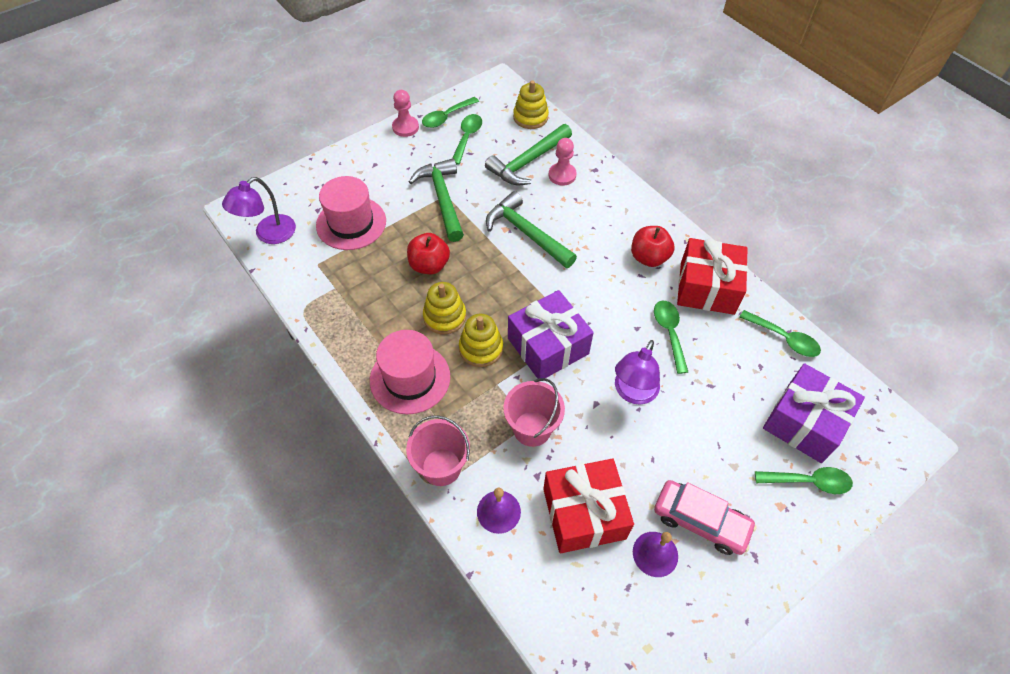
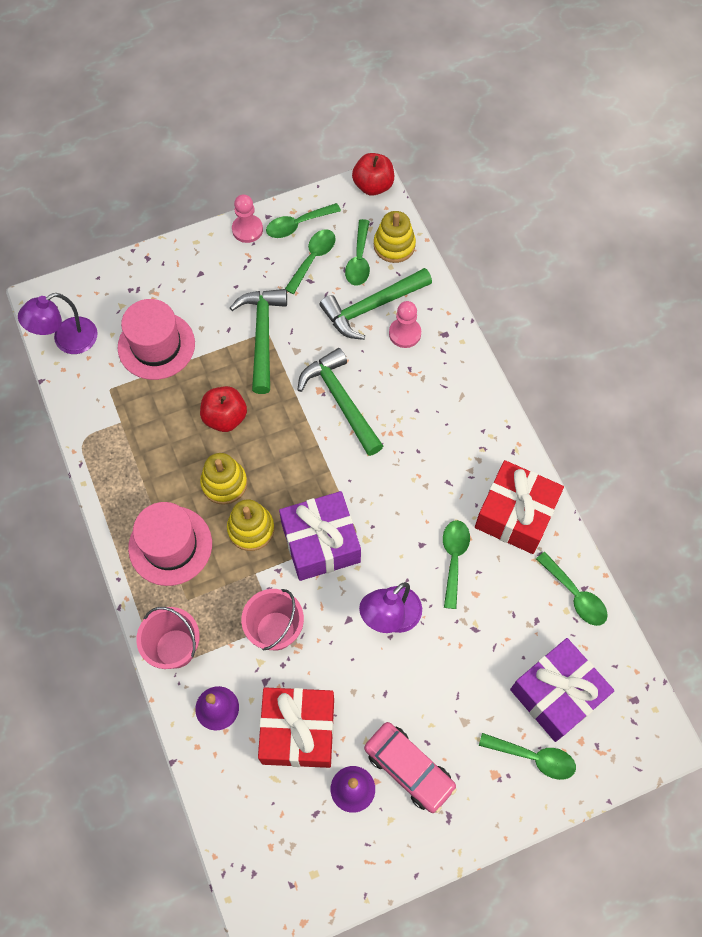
camera: 15 degrees right, 10 degrees up
(505, 132) = (359, 260): none -> green spoon
(649, 257) = (465, 462): red apple -> red apple (373, 186)

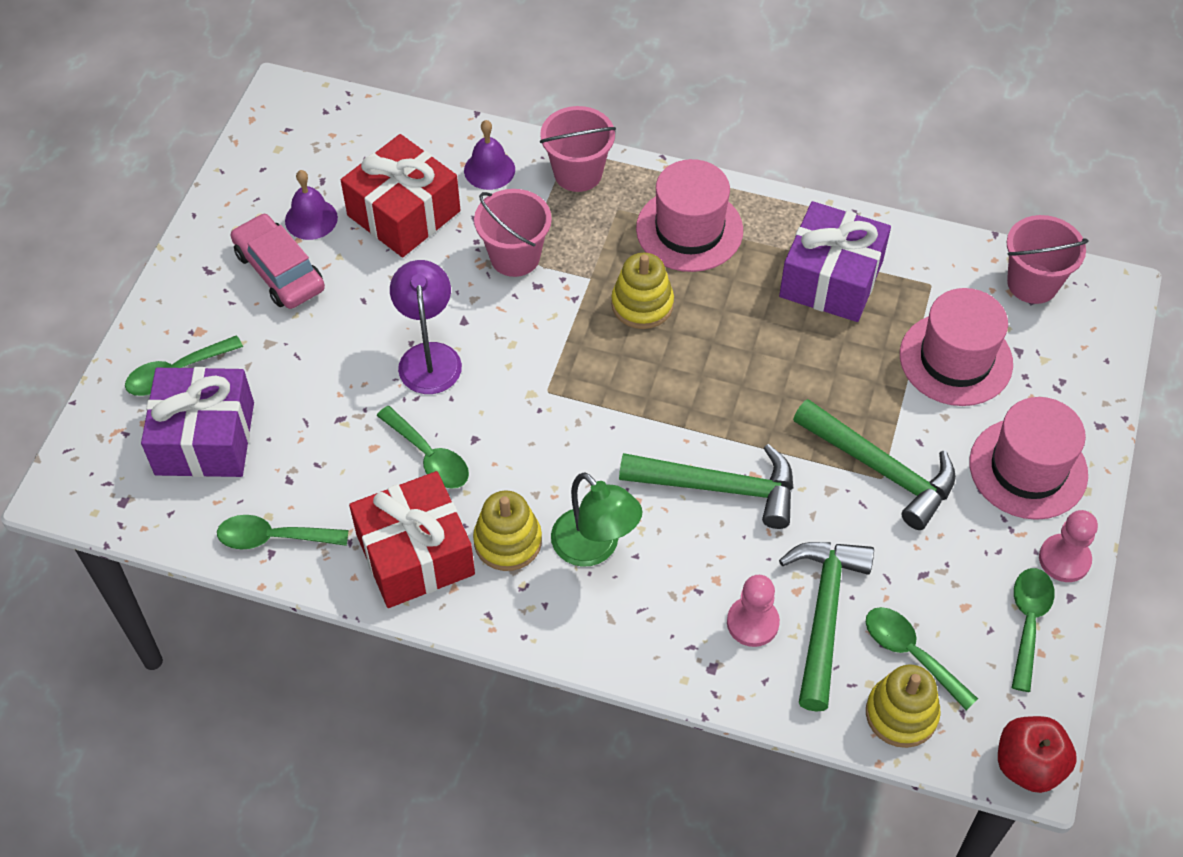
camera: 130 degrees right, 10 degrees down
(67, 341) = (1032, 283): purple lamp -> pink bucket
(204, 273) = (1028, 468): none -> pink hat
(224, 483) = (717, 314): yellow stacking toy -> yellow stacking toy (508, 541)
(225, 417) = (799, 364): red apple -> none
(313, 259) = (956, 601): green spoon -> none
(320, 543) = (567, 352): purple gift -> purple gift (831, 279)
(409, 768) = (279, 271): pink car -> pink car turned 60 degrees clockwise
(430, 432) = (594, 548): none -> green lamp

